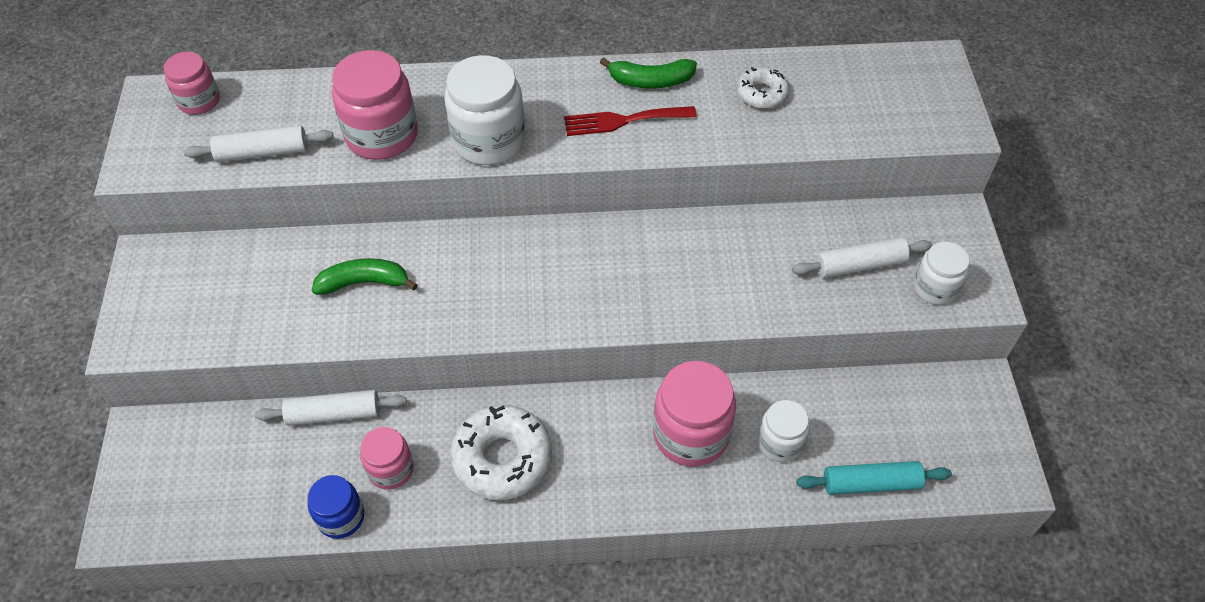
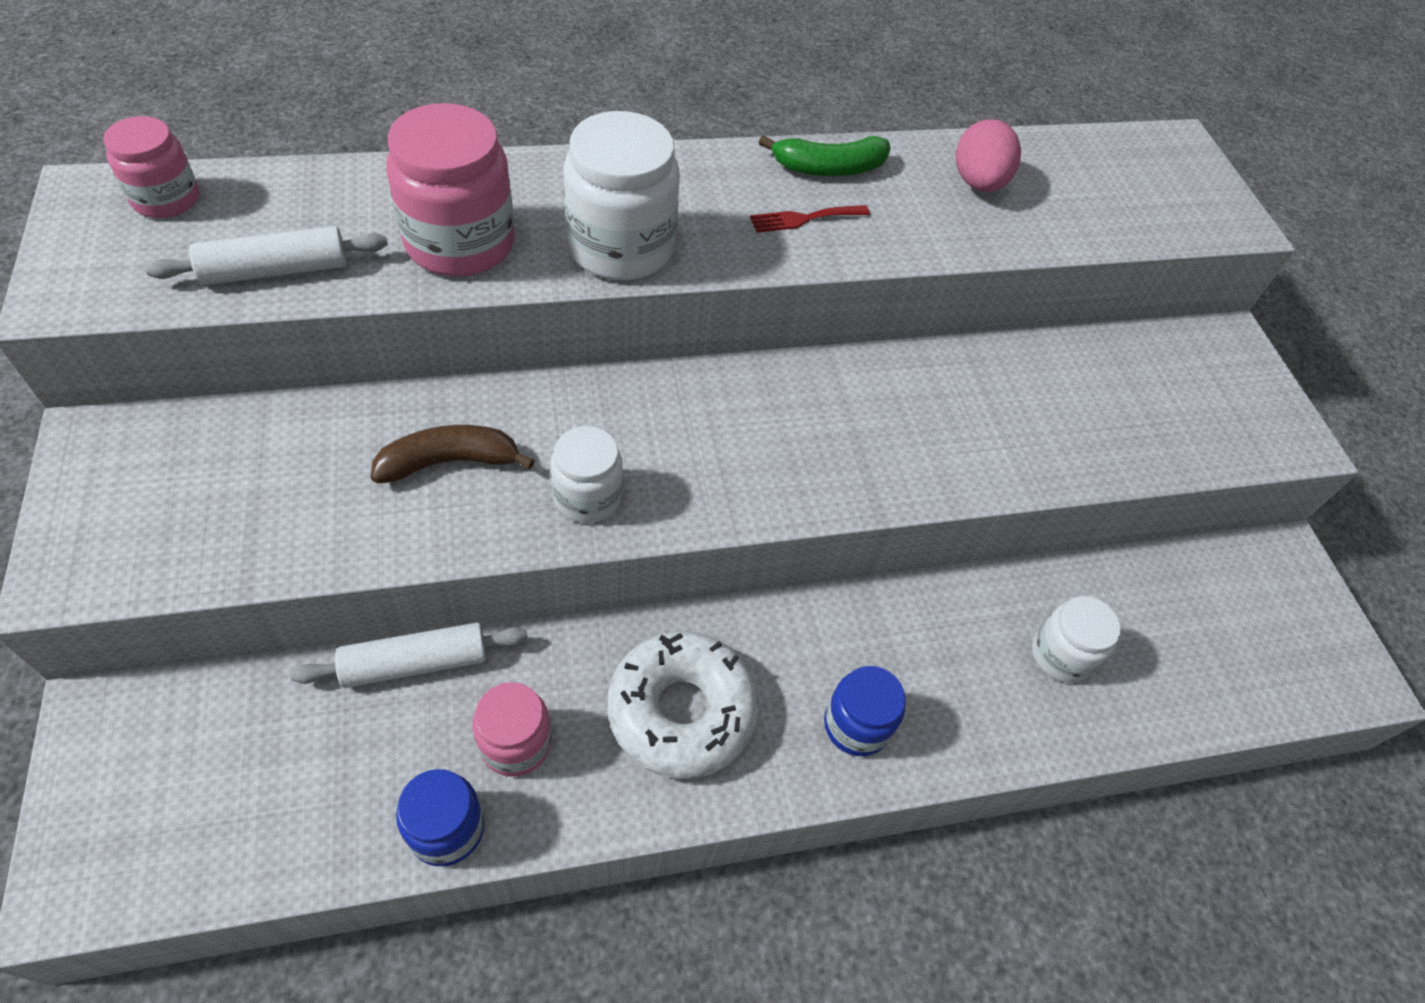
camera: 15 degrees left, 0 degrees up
(364, 282) = (449, 462): green banana -> brown banana
(620, 477) = (856, 725): none -> blue jar
(623, 121) = (804, 219): red fork -> red fork, size x0.66
(691, 434) = (940, 652): pink jar -> none
(761, 94) = (978, 183): white donut -> pink egg
(860, 265) = (1132, 406): white rolling pin -> none
(871, 483) = (1193, 702): turquoise rolling pin -> none
(935, 288) = (1233, 431): white jar -> white jar (587, 497)

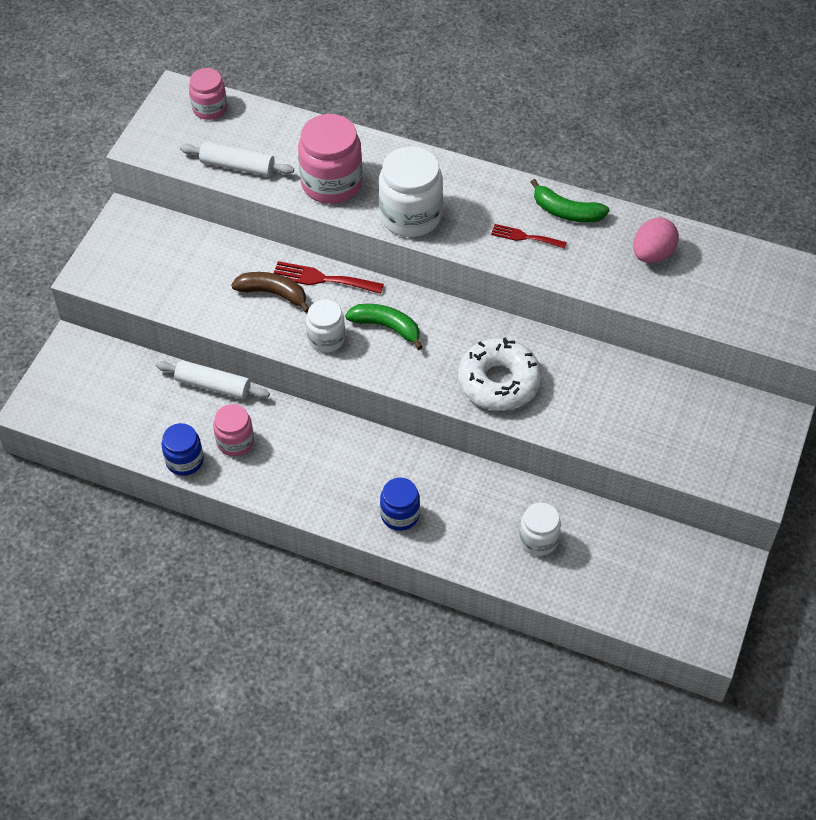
camera: 40 degrees right, 0 degrees up
(515, 406) = (322, 279): none -> red fork
(667, 437) = (386, 327): none -> green banana
(681, 711) = (319, 466): white donut -> white donut (498, 382)

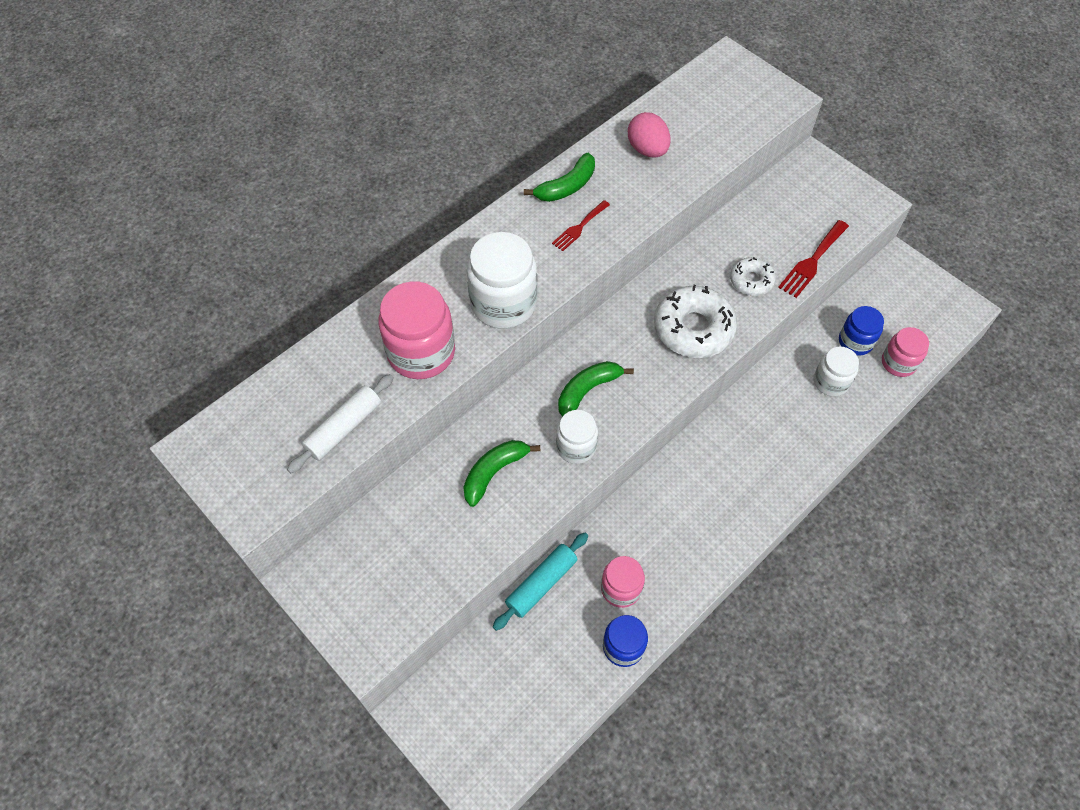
camera: 65 degrees left, 5 degrees up
(209, 108) = (241, 424): pink jar -> pink jar (898, 363)
(213, 385) = (541, 584): white rolling pin -> turquoise rolling pin
(273, 293) = (494, 472): brown banana -> green banana
(322, 279) = (499, 421): red fork -> red fork (812, 261)
(400, 515) = (765, 477): blue jar -> blue jar (855, 341)
(583, 410) = (751, 281): none -> white donut

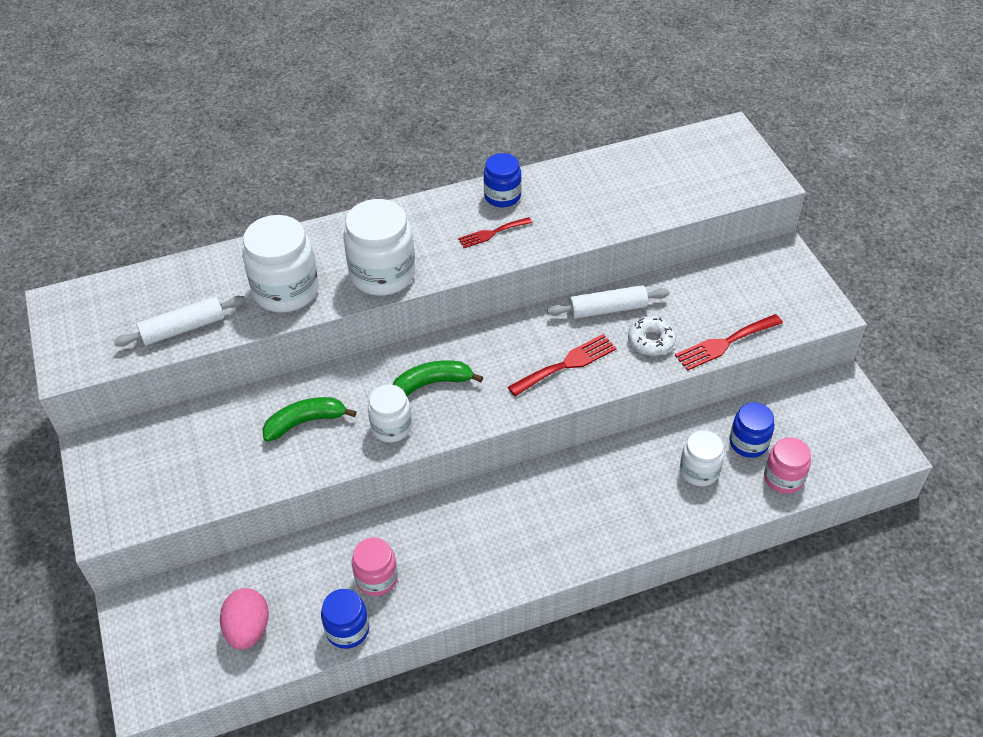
camera: 25 degrees right, 10 degrees down
(421, 352) = (286, 290): pink jar -> white jar
(541, 584) = (307, 545): turquoise rolling pin -> none
(566, 186) = (502, 196): green banana -> blue jar
(647, 150) = (599, 187): pink egg -> pink egg (248, 629)
(693, 329) = (566, 364): white donut -> red fork
(698, 263) = (607, 309): none -> white rolling pin

